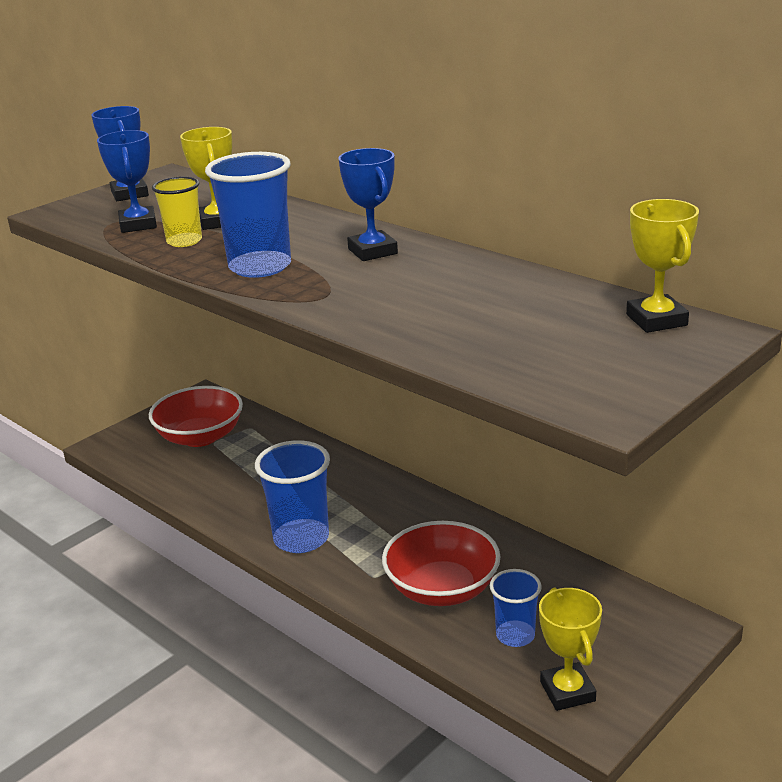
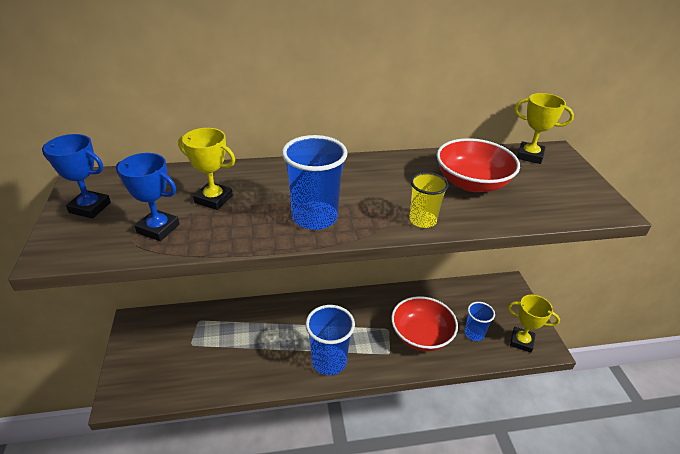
camera: 55 degrees left, 10 degrees up
(184, 241) = (224, 224): yellow cup -> yellow cup (422, 220)
(200, 437) = (177, 347): red bowl -> red bowl (472, 183)
(372, 251) = (349, 176): blue trophy -> none

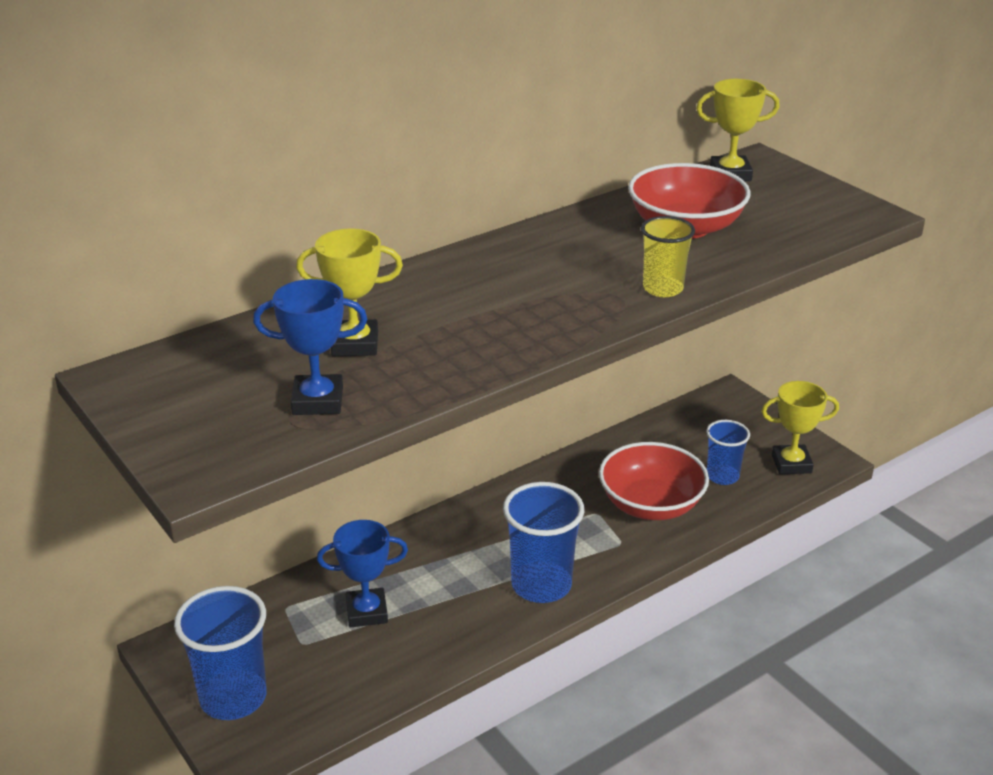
camera: 25 degrees left, 5 degrees down
(90, 208) = (178, 408): blue trophy -> blue trophy (367, 612)
(314, 217) = (521, 325): blue cup -> blue cup (233, 697)

